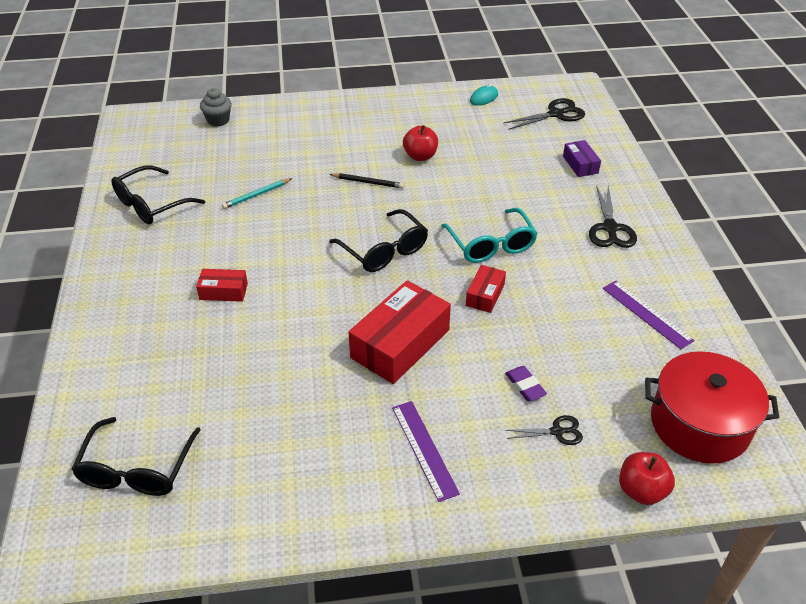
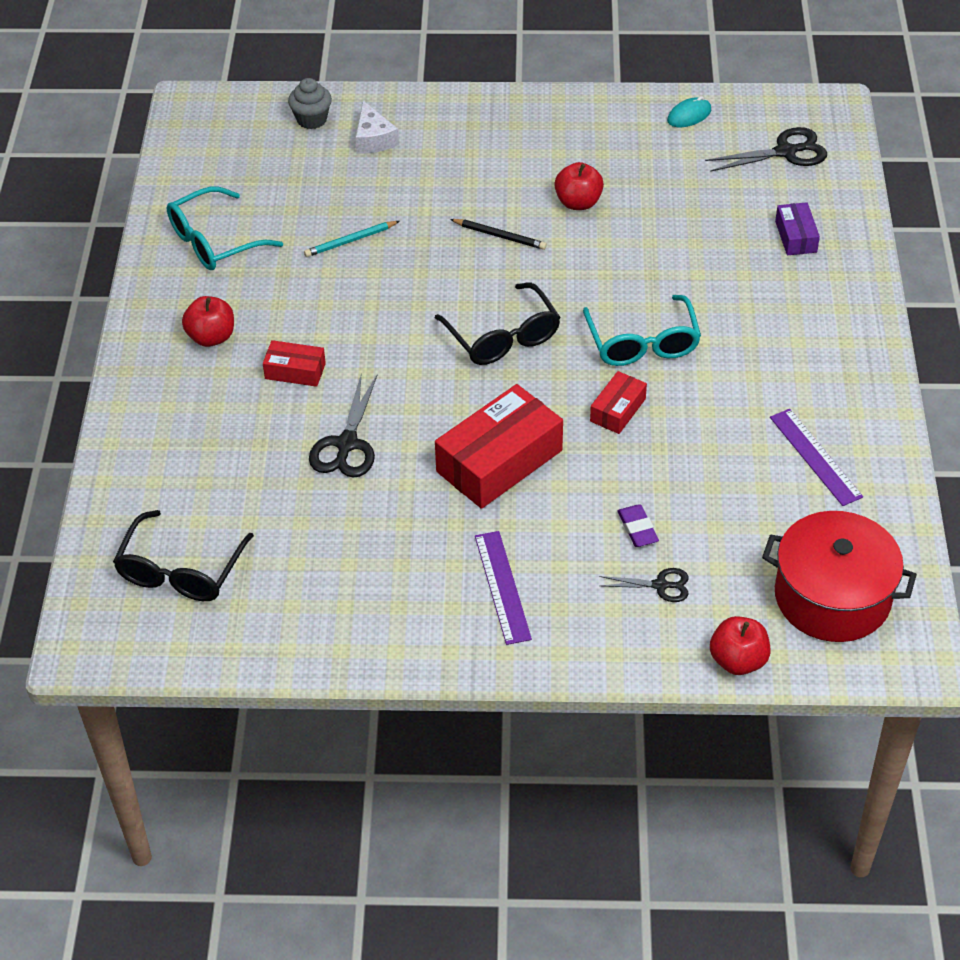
camera: 10 degrees right, 5 degrees up
(151, 204) = (215, 241): black glasses -> turquoise glasses
(153, 273) = (211, 337): none -> red apple
(265, 129) = (373, 139): none -> white cheese
(610, 228) = (806, 336): black scissors -> black scissors (346, 445)

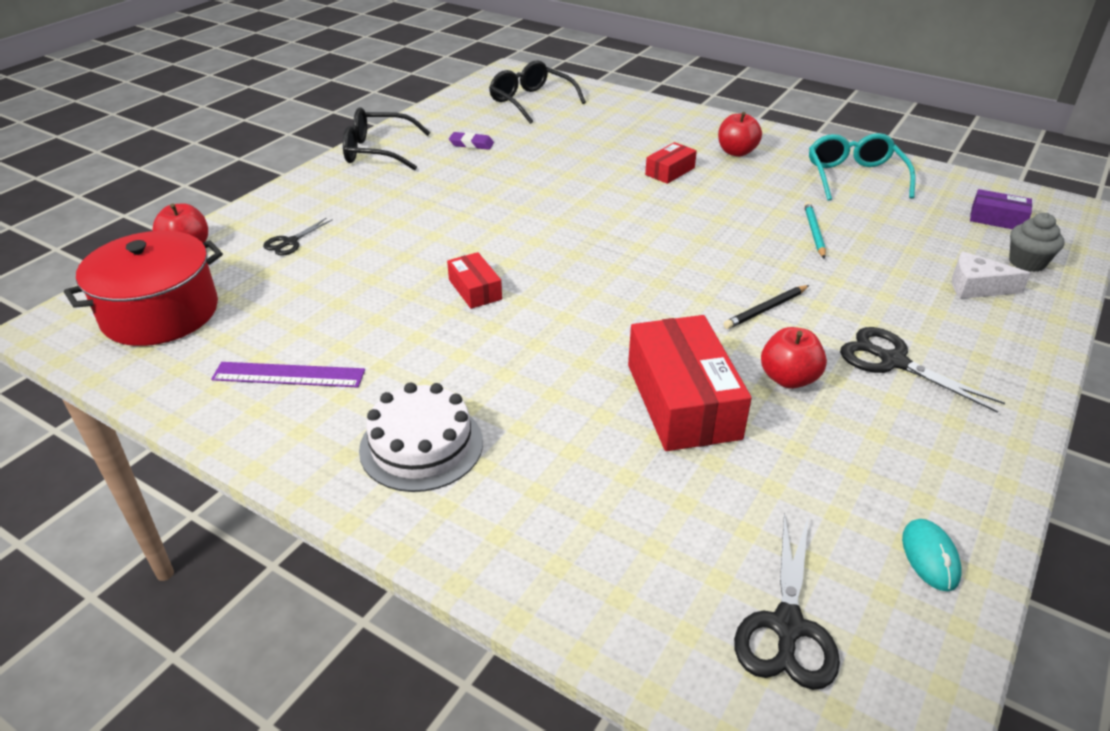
camera: 120 degrees right, 10 degrees down
(346, 445) = (574, 170): black scissors -> black scissors (892, 361)
(499, 461) = (488, 219): red box -> red box (682, 401)
(502, 336) = (622, 265): black glasses -> black glasses (378, 151)
(502, 587) = (379, 186): purple ruler -> none
(637, 528) = (349, 252): purple eraser -> purple eraser (471, 144)
(642, 342) = (540, 335): turquoise glasses -> none
(796, 236) = (599, 534): purple box -> purple box (997, 219)
(807, 345) = (421, 445): none -> white cake

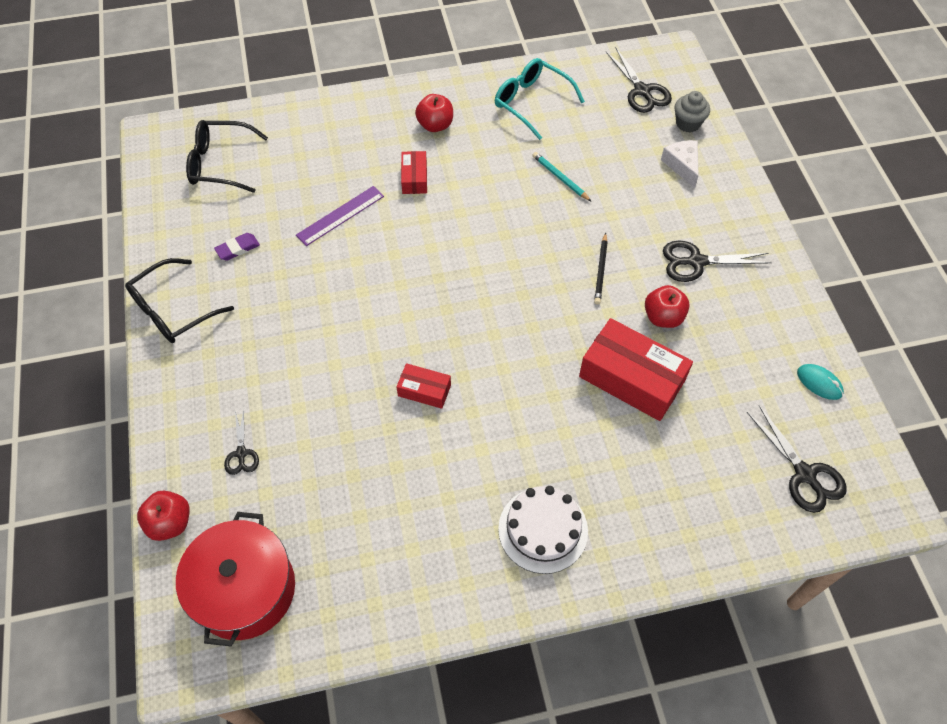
camera: 45 degrees left, 20 degrees up
(288, 375) = (404, 555): purple ruler -> purple ruler (340, 216)
(976, 287) = (682, 165): white cheese -> white cheese turned 105 degrees clockwise
(997, 219) = (642, 91): purple box -> black scissors

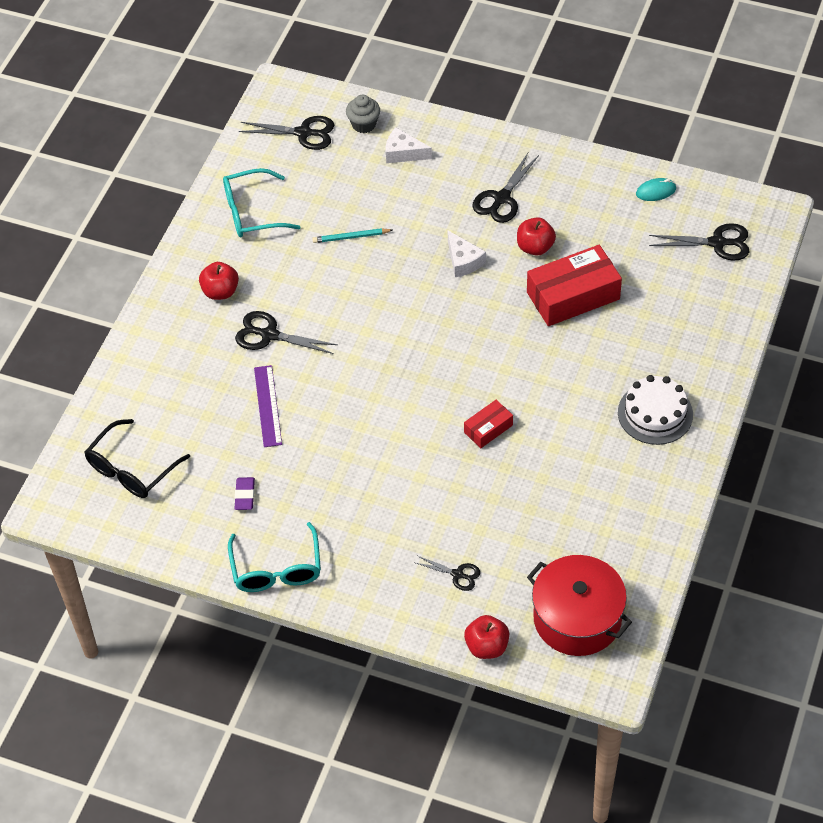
camera: 55 degrees left, 5 degrees down
(173, 310) = (276, 568): black glasses -> turquoise glasses
(414, 178) = (269, 335): red box -> black scissors
(601, 270) = (463, 261): black pencil -> white cheese

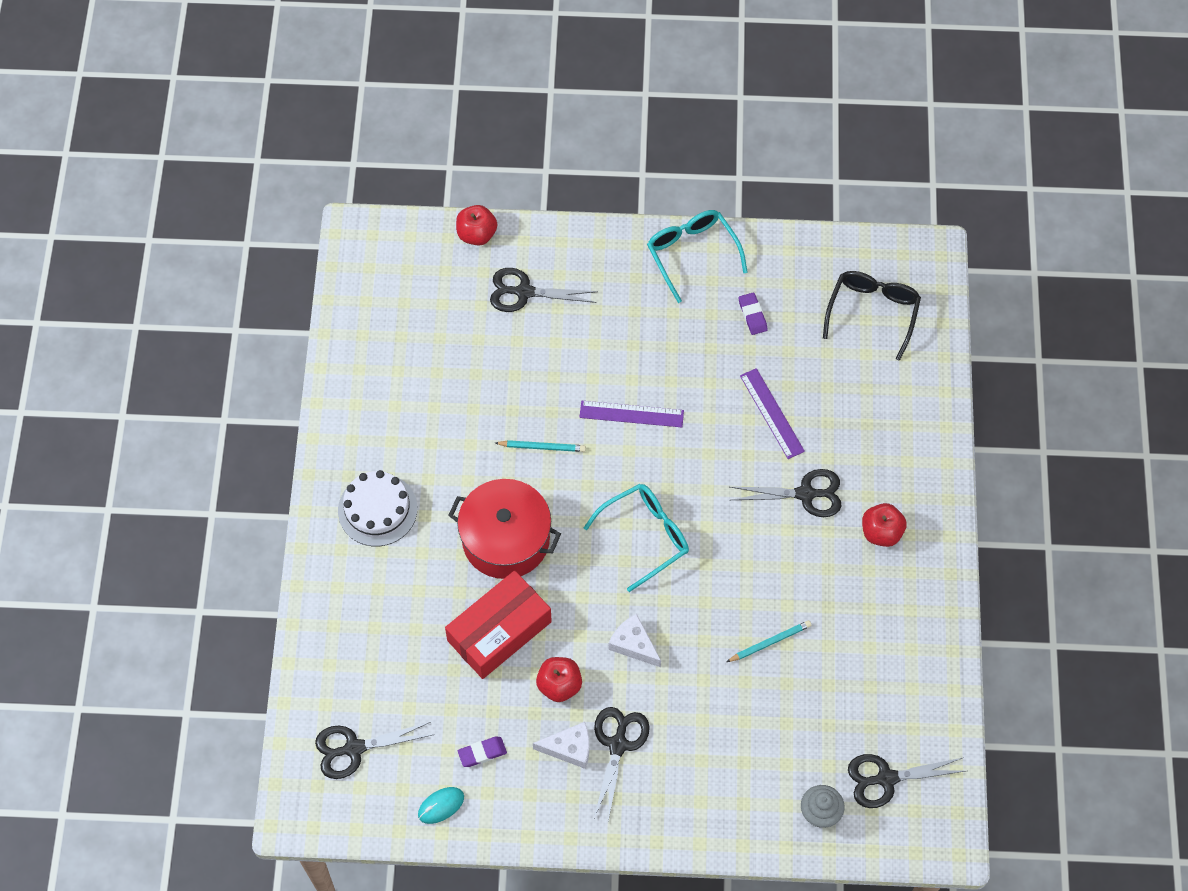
camera: 160 degrees right, 10 degrees up
(252, 212) = (894, 646): turquoise glasses -> turquoise glasses (645, 536)
(395, 437) = (631, 414): none -> purple ruler
(403, 153) = (756, 781): white cheese -> white cheese (569, 748)
(458, 574) = (523, 292): black scissors -> black scissors, size x1.66
(488, 429) = (542, 447): red box -> turquoise pencil
(577, 618) = (402, 280): red pot -> red pot (506, 539)
(613, 217) = (482, 753): none -> purple eraser

